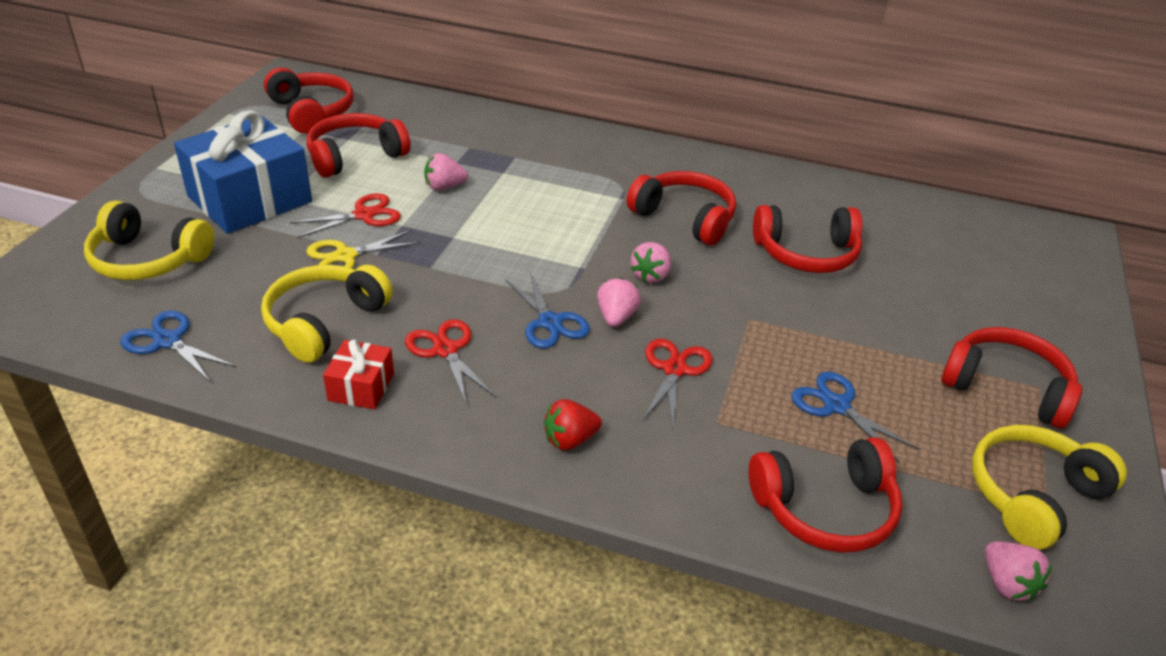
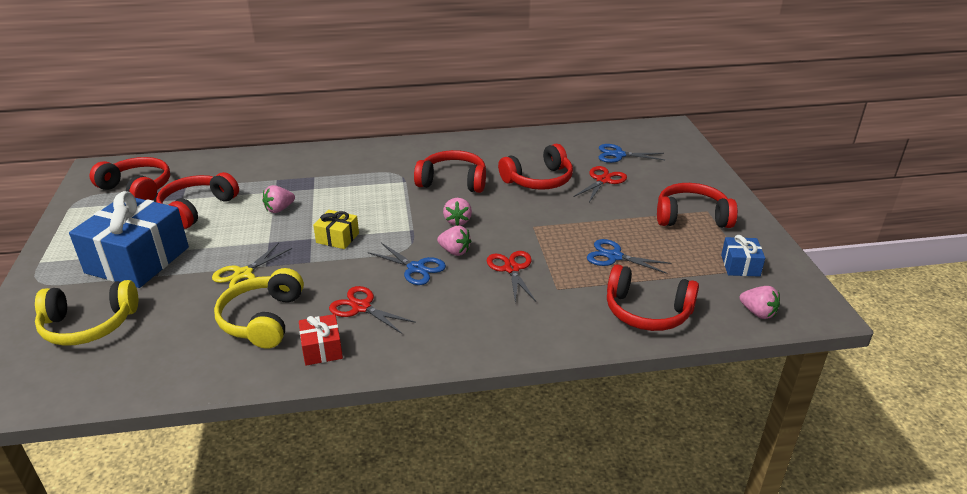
camera: 25 degrees left, 5 degrees down
(167, 341) = (153, 372): blue scissors -> blue scissors (618, 155)
(364, 215) = (235, 244): red scissors -> red scissors (603, 180)
(484, 247) = (337, 238): none -> yellow gift
(570, 440) = (480, 329): red strawberry -> none
(616, 317) = (454, 251): pink strawberry -> pink strawberry turned 135 degrees clockwise
(826, 509) = (647, 312): red headphones -> red headphones turned 60 degrees clockwise
(1032, 495) = (740, 265): yellow headphones -> blue gift

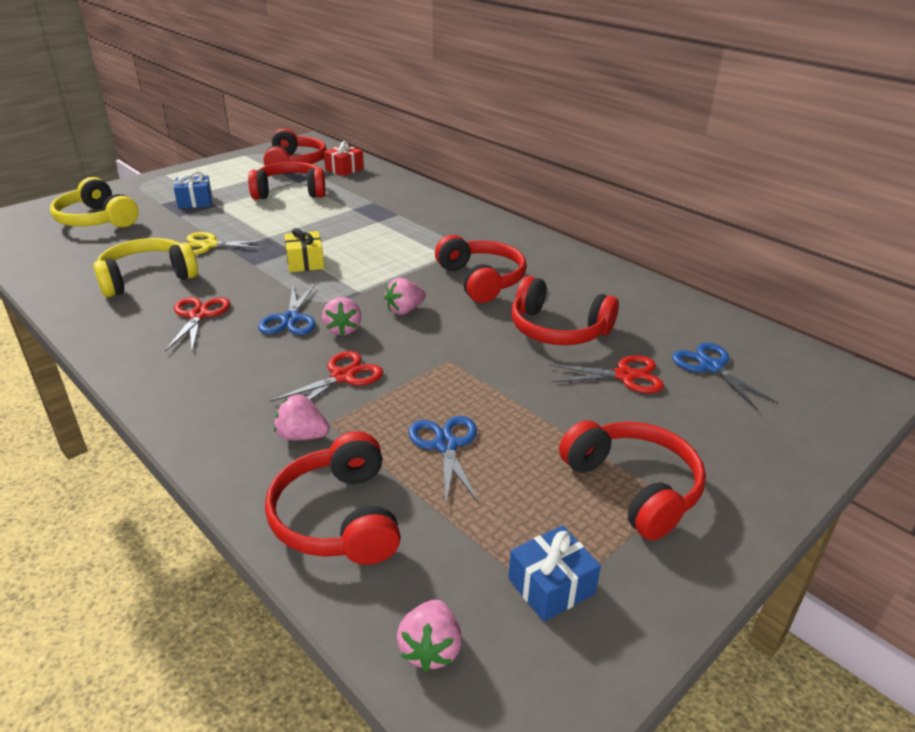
camera: 55 degrees right, 0 degrees up
(137, 260) = (195, 201): blue gift -> blue gift, size x0.46
(279, 209) = (325, 221): pink strawberry -> pink strawberry (302, 436)
(322, 349) = (119, 321): red gift -> red gift (344, 169)

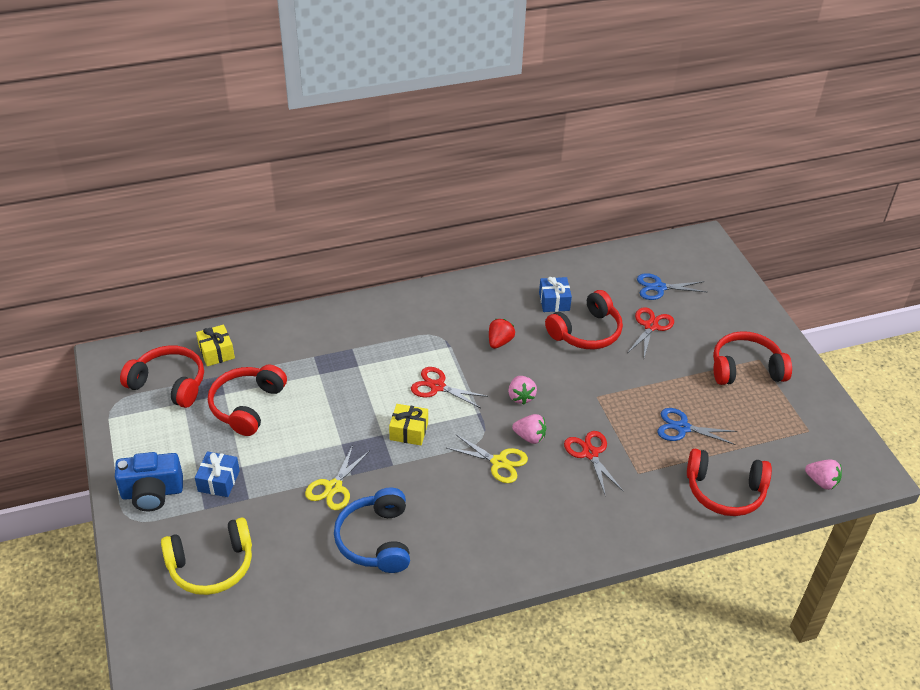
camera: 65 degrees left, 10 degrees up
(147, 278) = (375, 540): yellow headphones -> blue headphones
(171, 184) = (152, 493): none -> blue camera
(198, 315) = (463, 515): red scissors -> red scissors (437, 386)
(290, 319) = (499, 462): blue scissors -> yellow scissors
(302, 436) = (646, 489): pink strawberry -> none
(344, 169) = (216, 352): red gift -> yellow gift
(481, 280) = (499, 342): red headphones -> red strawberry
(551, 586) = (799, 427): blue gift -> blue gift (554, 301)

